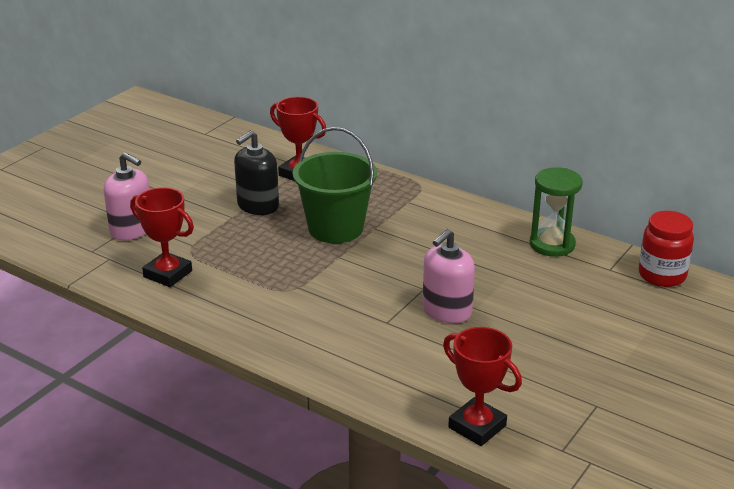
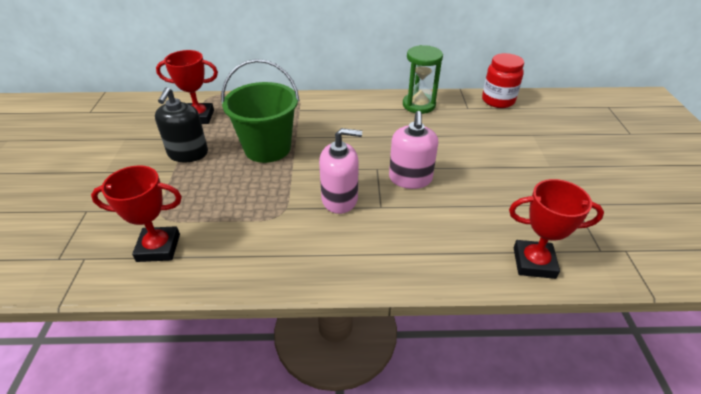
camera: 35 degrees left, 10 degrees up
(132, 230) = (86, 219): pink soap dispenser -> pink soap dispenser (340, 199)

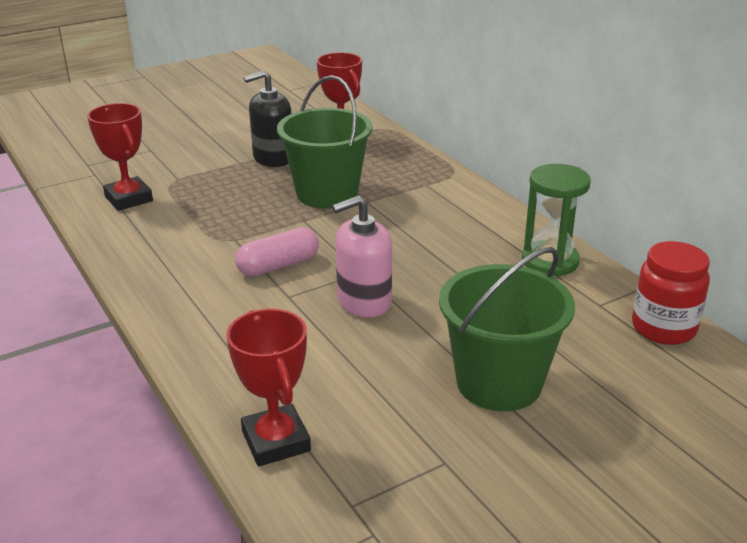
camera: 60 degrees right, 10 degrees down
(340, 199) = (278, 265): pink soap dispenser -> pink capsule
(516, 162) = (499, 383): none -> green bucket

